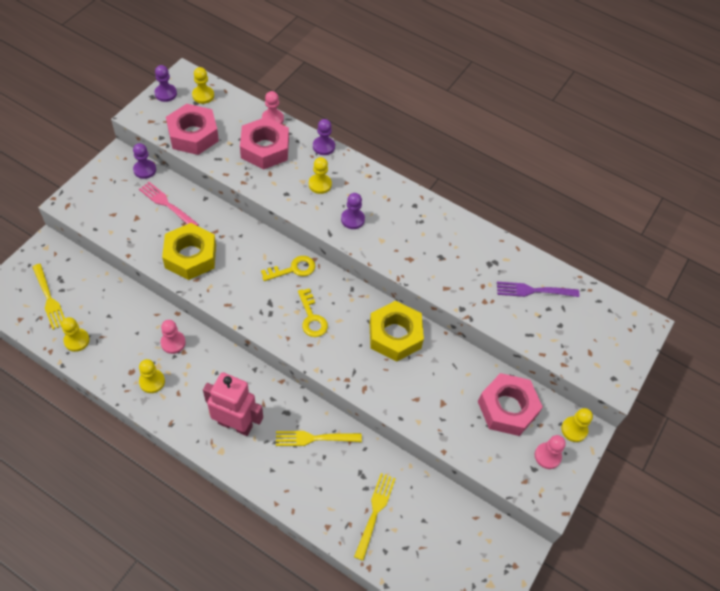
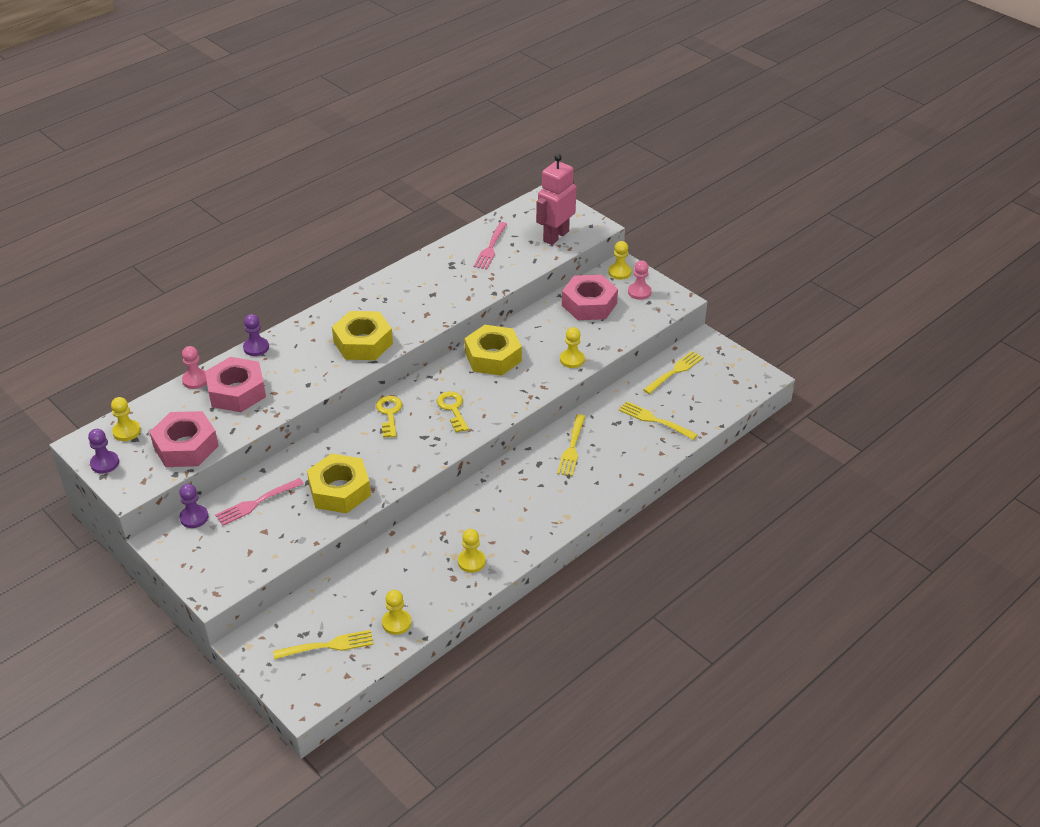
camera: 70 degrees left, 15 degrees down
(173, 342) = (429, 540): pink pawn -> none
(235, 424) = (541, 502): pink robot -> pink robot (555, 236)
(312, 317) = (453, 409): yellow key -> yellow key turned 105 degrees counterclockwise
(320, 184) = (307, 358): yellow pawn -> yellow pawn (572, 360)
(352, 219) = (363, 343): purple pawn -> yellow nut
(457, 521) = (674, 372): none -> yellow fork
(534, 290) = (490, 247): purple fork -> pink fork

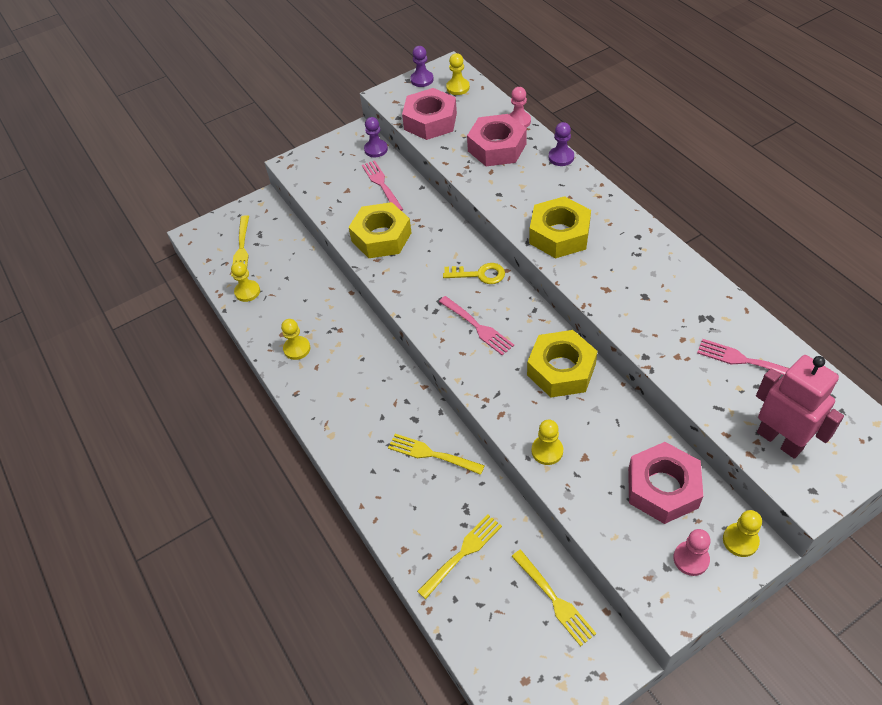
camera: 105 degrees right, 10 degrees up
(453, 409) = (477, 326): yellow key -> pink fork

